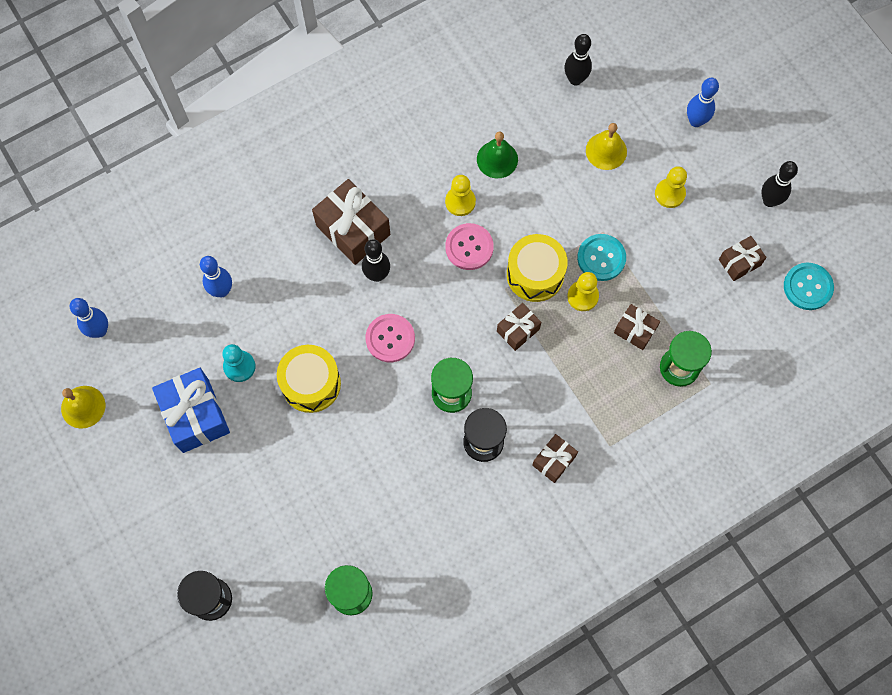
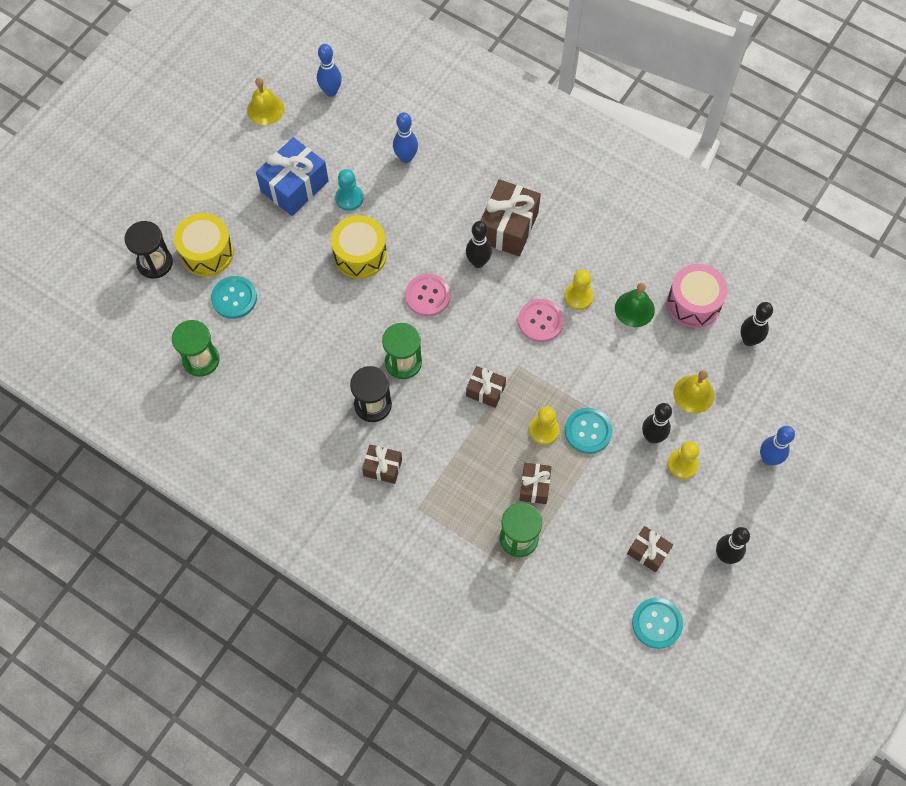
camera: 65 degrees right, 5 degrees down
(296, 531) = (234, 298): none -> turquoise button
(516, 106) = (693, 303): none -> pink drum
(535, 274) = (544, 383): yellow drum -> yellow drum (207, 253)
(632, 206) = (652, 437): none -> black bowling pin

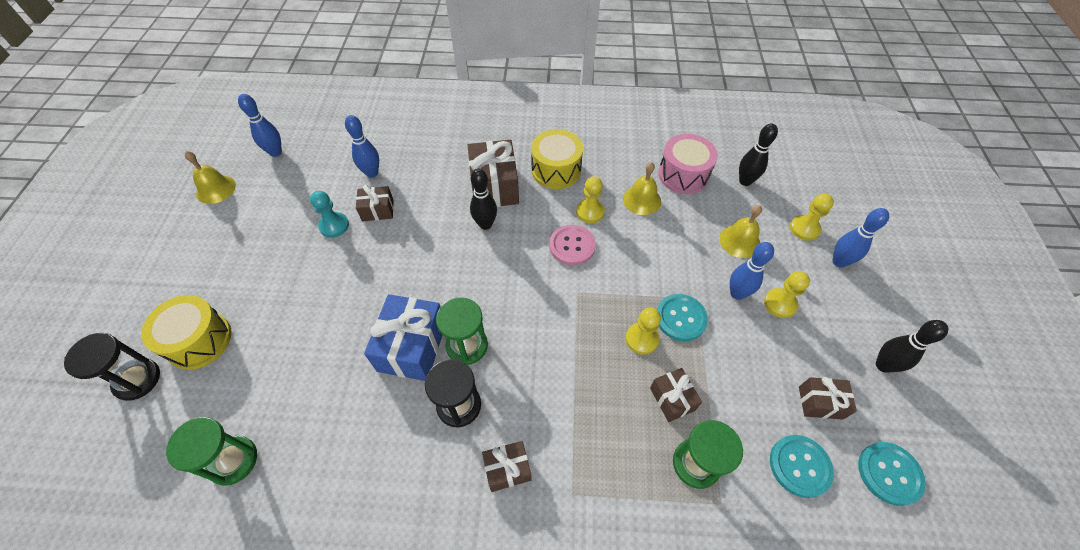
camera: 30 degrees left, 10 degrees down
(234, 298) = (249, 372): turquoise button -> turquoise button (799, 466)
(294, 186) = (273, 239): blue gift -> blue gift (412, 347)
(360, 255) = (369, 268): yellow drum -> yellow drum (556, 170)
(427, 296) = (456, 273): pink button -> none
(485, 391) = (563, 331): brown gift -> brown gift (378, 210)
(634, 309) = (641, 200): green bell -> yellow bell
(652, 437) = (737, 293): black bowling pin -> blue bowling pin
(764, 414) = (804, 229): none -> yellow pawn

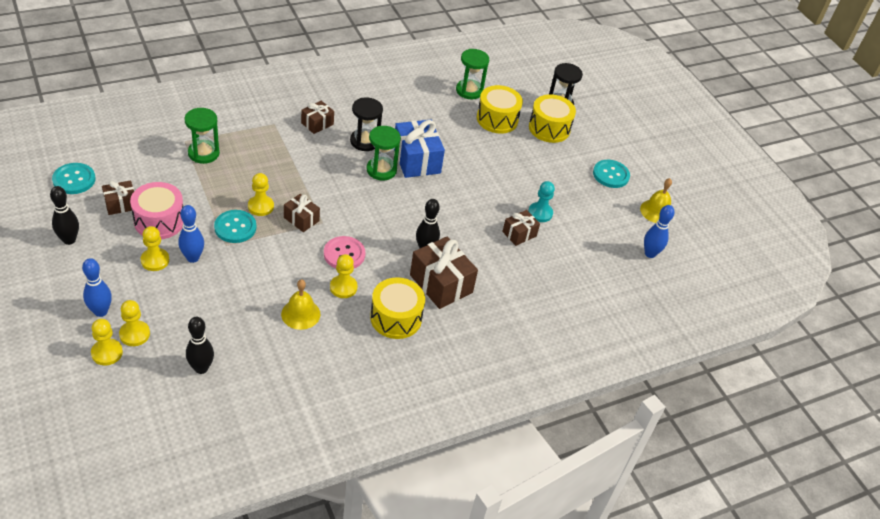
camera: 145 degrees right, 10 degrees down
(249, 383) = (497, 119): none -> yellow drum
(372, 173) = (554, 262): blue bowling pin -> none
(672, 399) = (228, 179): brown gift -> brown gift (301, 219)
(683, 175) = (268, 354): pink drum -> pink drum (159, 221)
(739, 241) = (197, 302): yellow bell -> none
(799, 466) = (135, 168): turquoise button -> turquoise button (611, 175)
(831, 219) = (107, 353): none -> yellow pawn

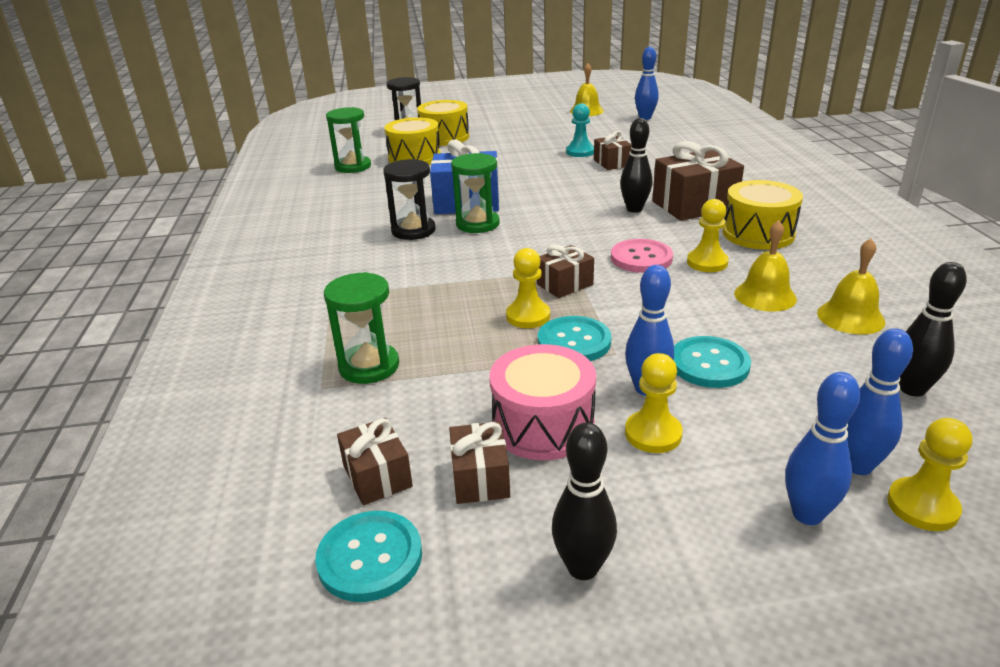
camera: 65 degrees left, 15 degrees down
(134, 334) = (858, 465): yellow pawn -> blue bowling pin
(278, 353) = (850, 317): none -> yellow bell
(317, 123) = (354, 260): brown gift -> brown gift (377, 476)
(611, 175) = (529, 121): turquoise button -> turquoise button (709, 364)

